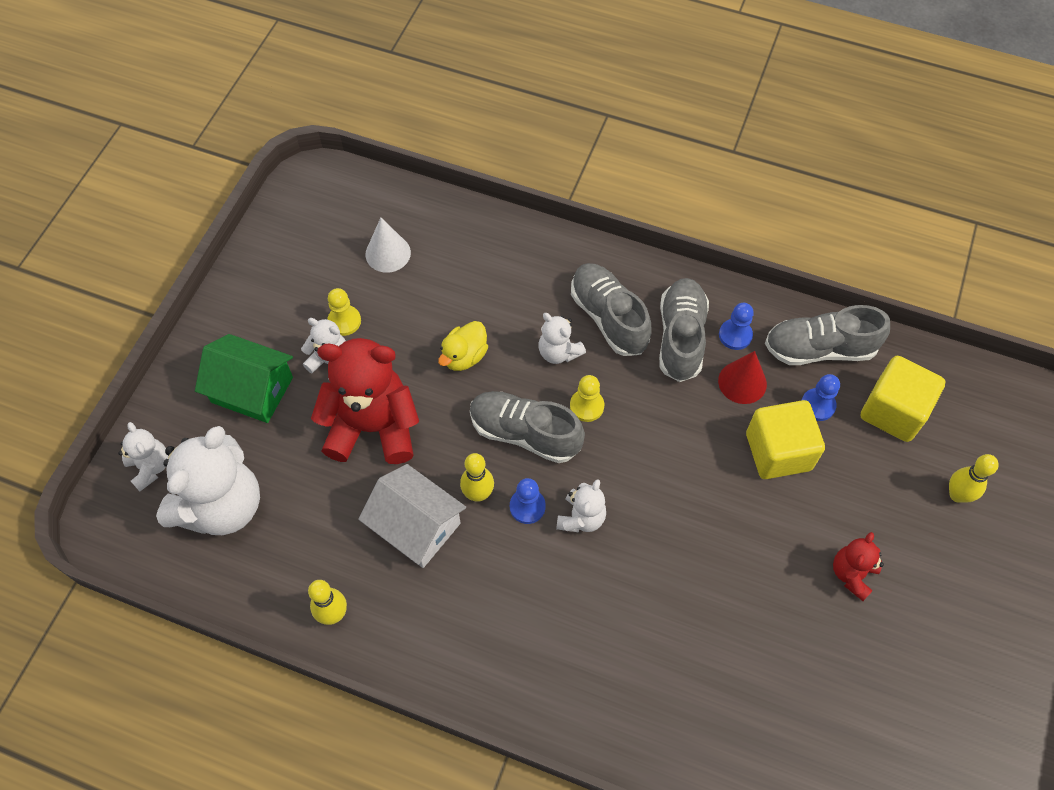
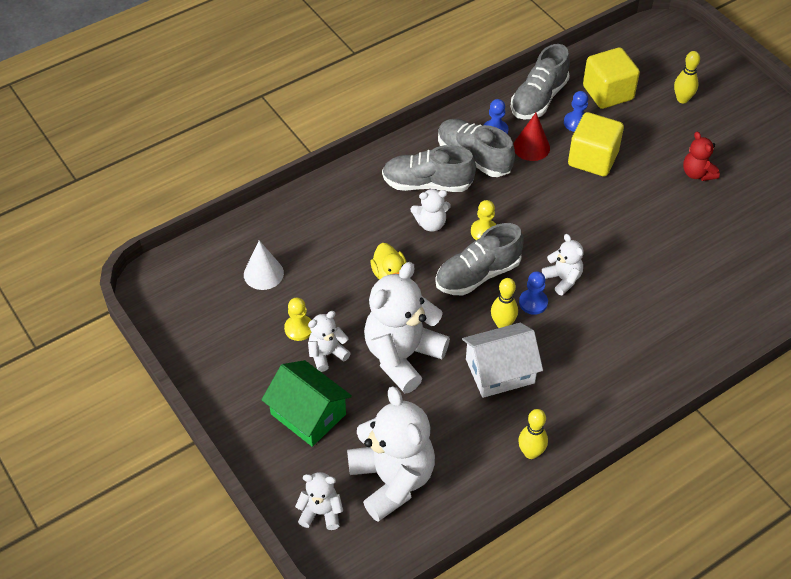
camera: 55 degrees left, 10 degrees down
(252, 389) = (308, 414): green house -> green house turned 75 degrees clockwise
(373, 427) = (402, 356): red teddy bear -> white teddy bear

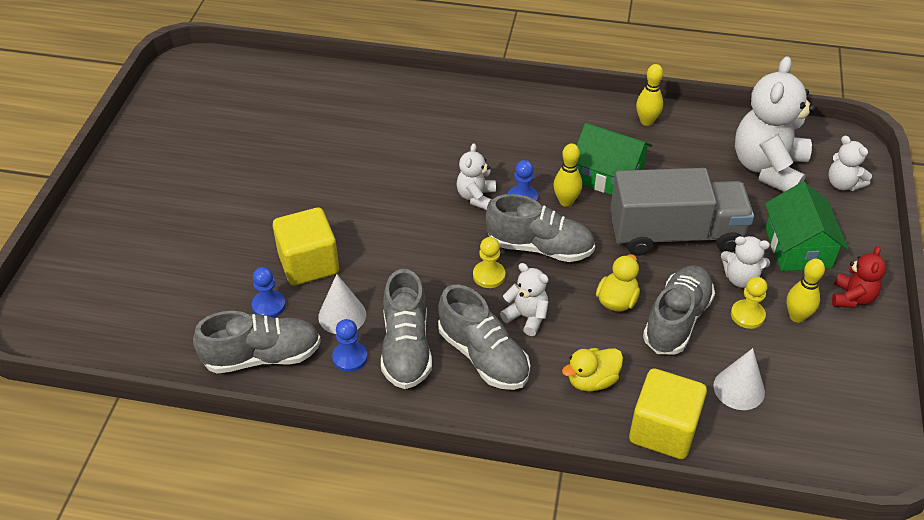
camera: 135 degrees left, 5 degrees down
(340, 290) = (676, 320): none -> grey shoe
(352, 215) = (592, 381): none -> yellow duck
(402, 356) = (675, 234): white teddy bear -> grey truck
(500, 371) = (608, 176): white house -> green house
(531, 147) = (342, 315): red cone -> white cone
(608, 93) = (195, 310): yellow cube -> yellow cube (663, 430)
(682, 99) = (150, 253): yellow bowling pin -> yellow bowling pin (797, 316)
(697, 173) = (252, 190): red teddy bear -> red teddy bear (852, 298)

